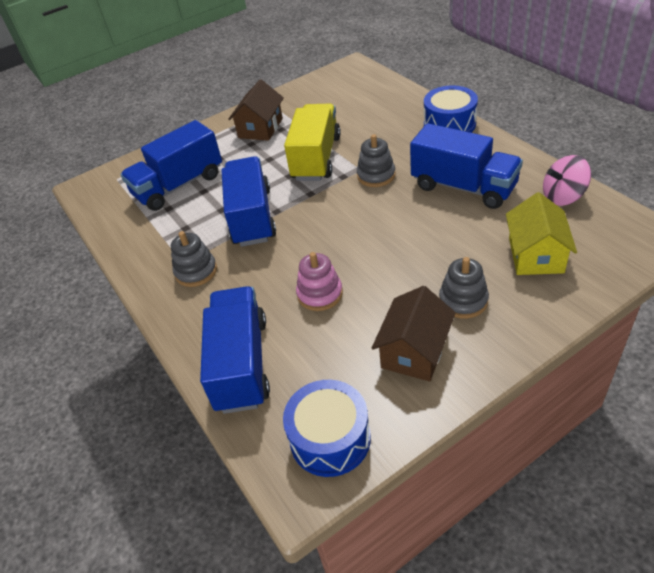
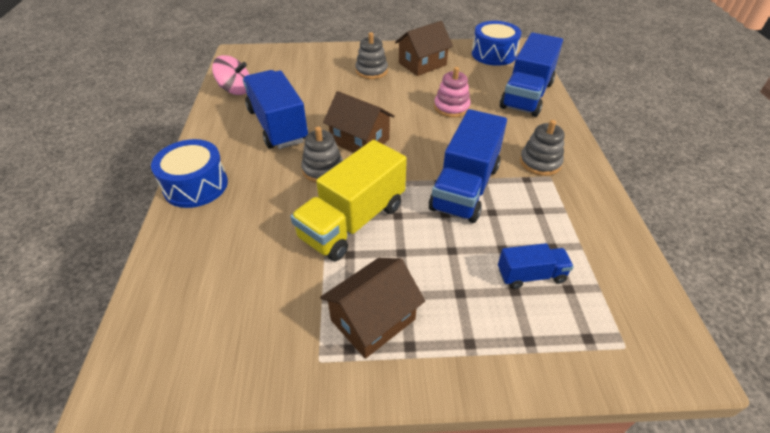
camera: 155 degrees left, 0 degrees up
(179, 185) = (531, 275): blue truck -> blue truck, size x0.51
(374, 211) = (360, 141): none -> brown house
(535, 255) = (304, 72): yellow house -> none

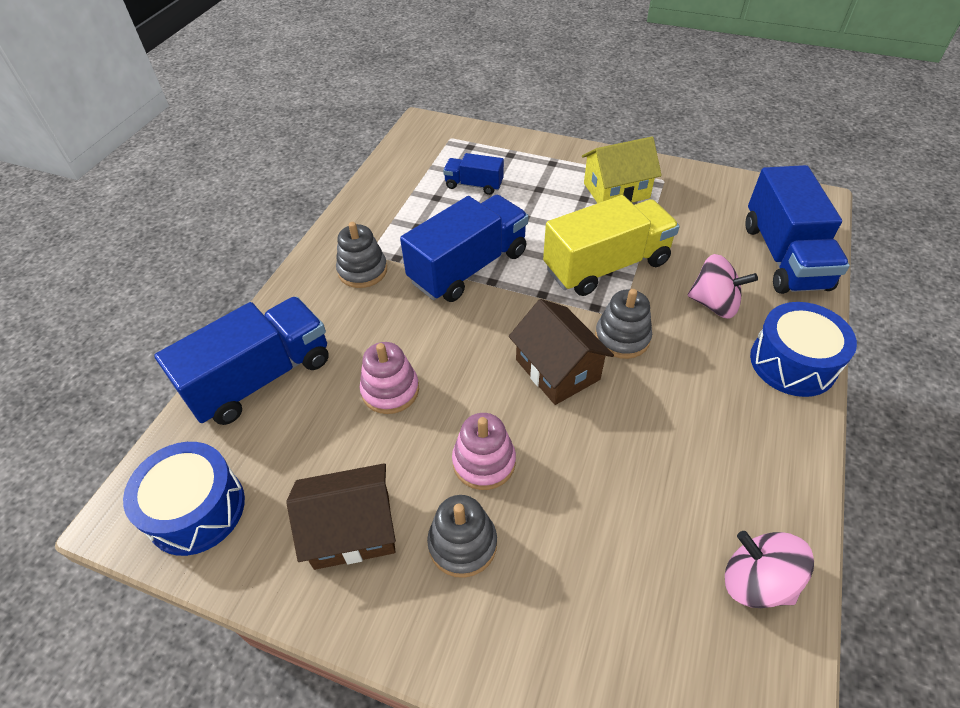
camera: 155 degrees left, 5 degrees up
(254, 213) = (714, 304): none -> pink spinning top
(277, 125) = (675, 442): blue truck -> blue truck (784, 256)
(373, 320) = (616, 190): brown house -> yellow house
(379, 95) = (484, 462): none -> pink stacking toy

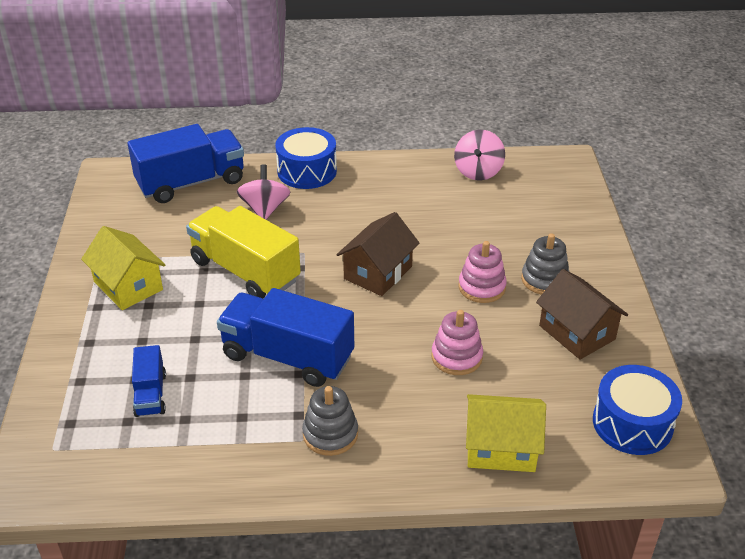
camera: 115 degrees left, 10 degrees down
(261, 378) = (501, 448): blue truck -> yellow house
(622, 337) = (326, 247): grey stacking toy -> none

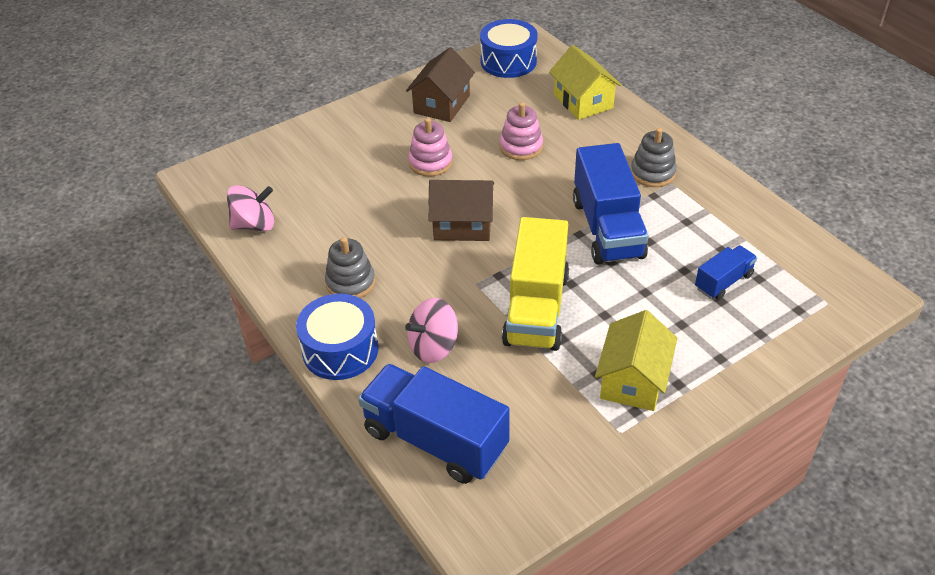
camera: 120 degrees left, 5 degrees up
(544, 279) = (393, 136): grey stacking toy -> grey stacking toy (350, 282)

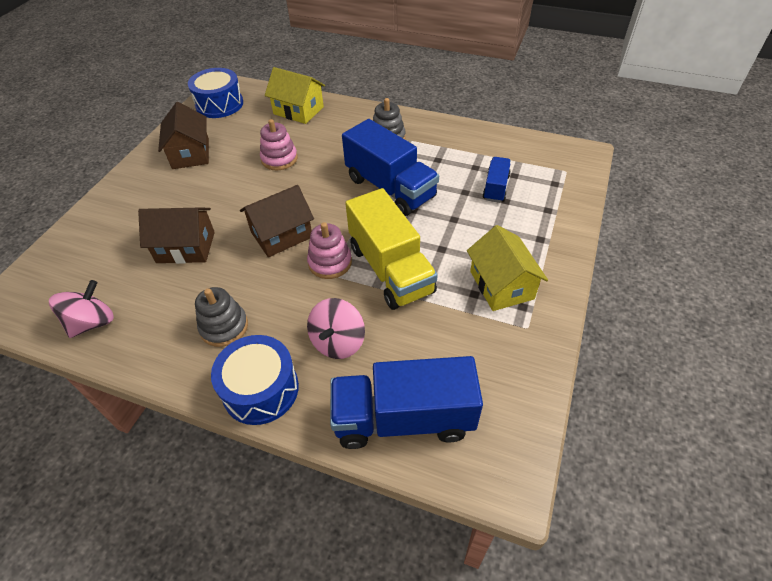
camera: 35 degrees left, 5 degrees up
(371, 195) = (186, 247): none -> brown house
(430, 162) = (216, 200): pink stacking toy -> pink stacking toy (330, 262)

